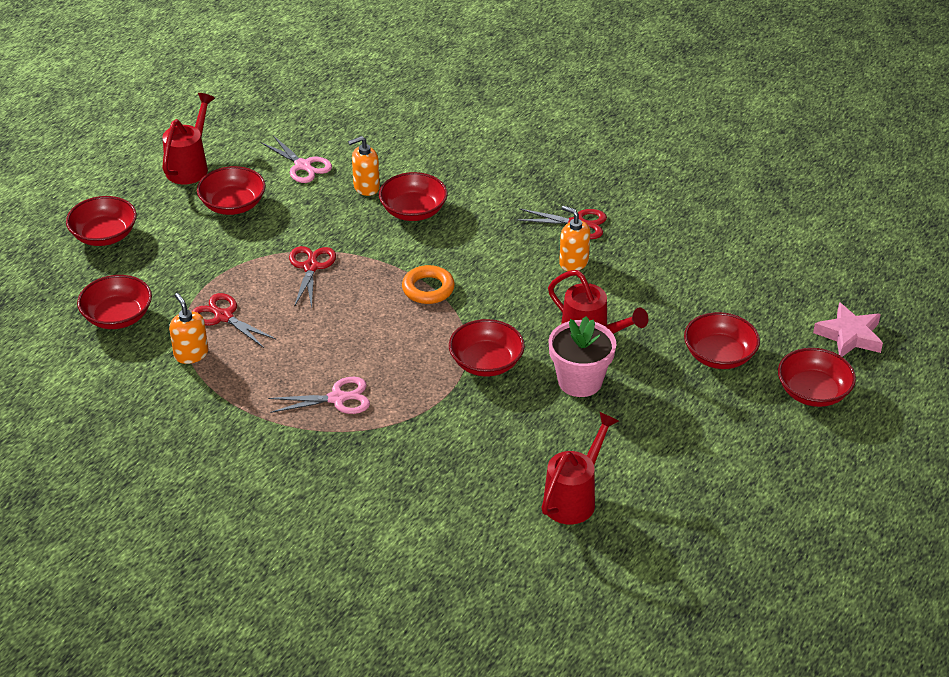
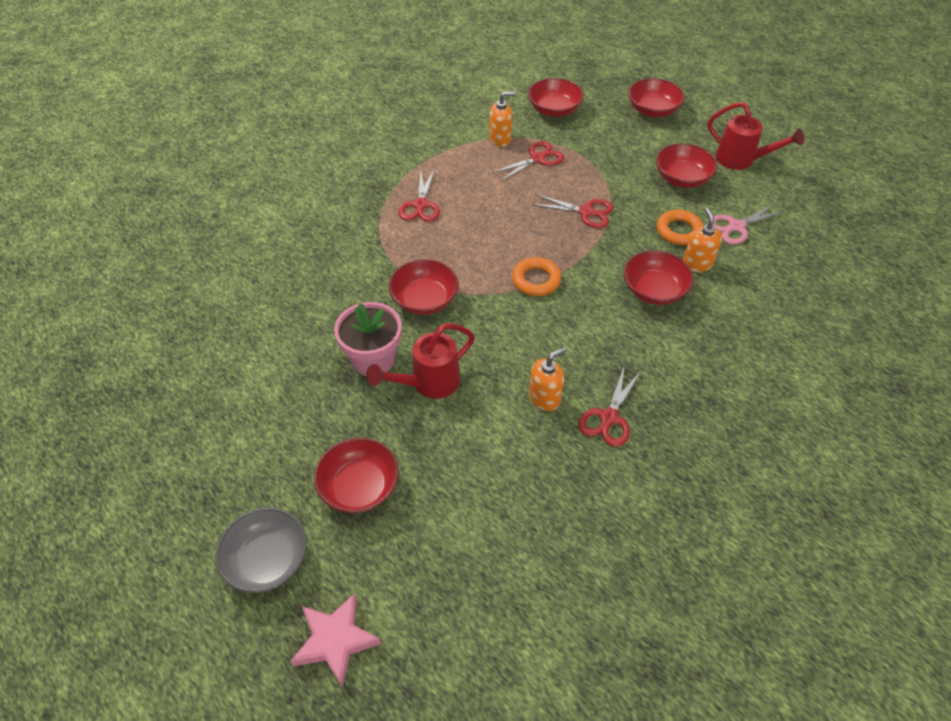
camera: 105 degrees right, 10 degrees up
(321, 201) = (679, 231): none -> orange ring
(337, 398) = (420, 205): pink scissors -> red scissors
(574, 497) = (242, 321): red watering can -> none
(813, 392) = (267, 560): red bowl -> grey bowl

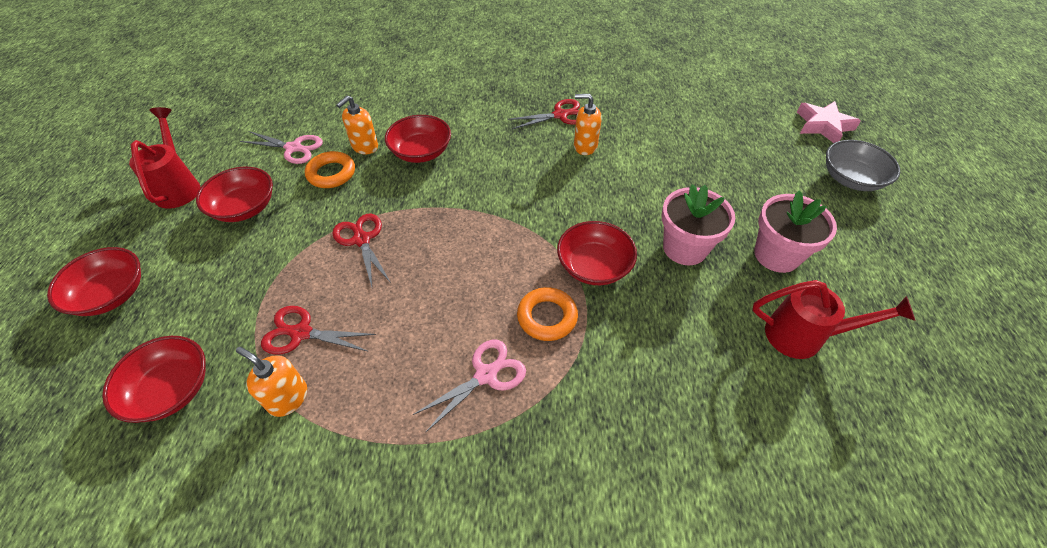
camera: 135 degrees left, 0 degrees up
(298, 405) = (776, 255): none -> pink flower pot
(359, 486) = (760, 178): red bowl -> none
(420, 205) = (486, 375): red scissors -> pink scissors
(428, 383) = (656, 204): red watering can -> red watering can (804, 336)
(536, 280) = (486, 216): orange ring -> orange ring (547, 317)

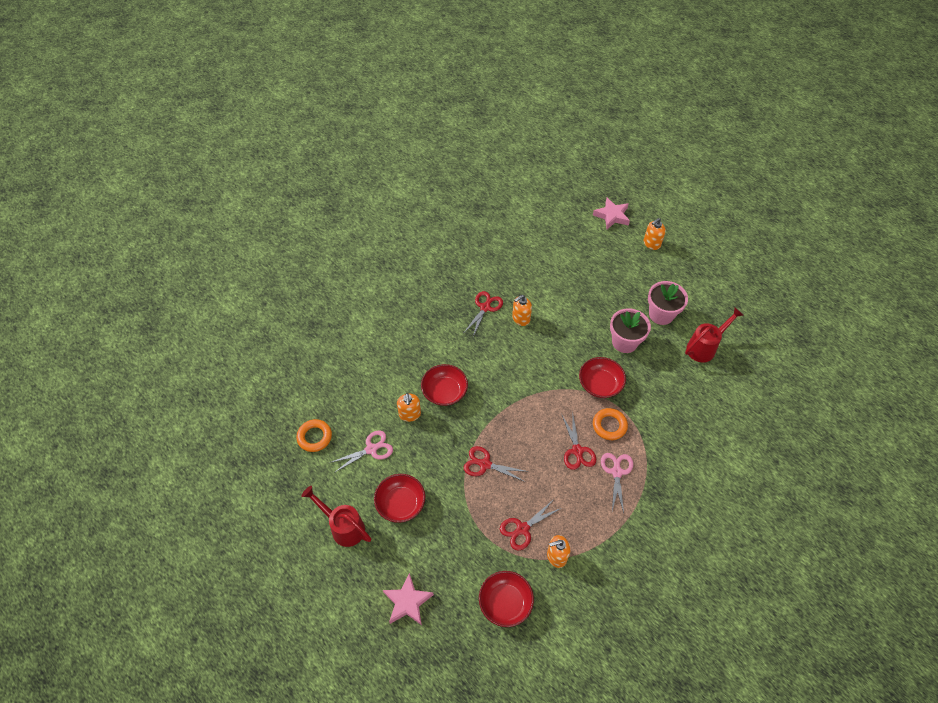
camera: 45 degrees left, 5 degrees up
(111, 294) = (407, 602): red bowl -> pink star
(331, 173) = (416, 445): orange ring -> orange ring (314, 437)
(472, 310) = (577, 451): none -> red scissors
(851, 179) = (651, 243): grey bowl -> orange soap dispenser

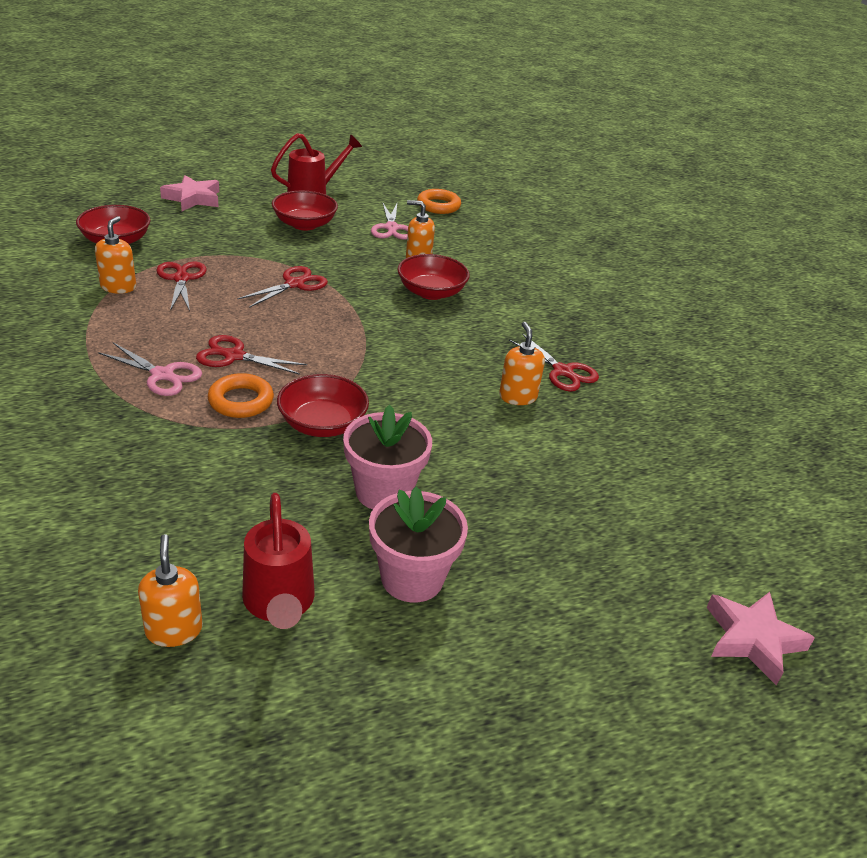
camera: 110 degrees right, 20 degrees down
(651, 243) = (632, 672): orange soap dispenser -> orange soap dispenser (174, 630)

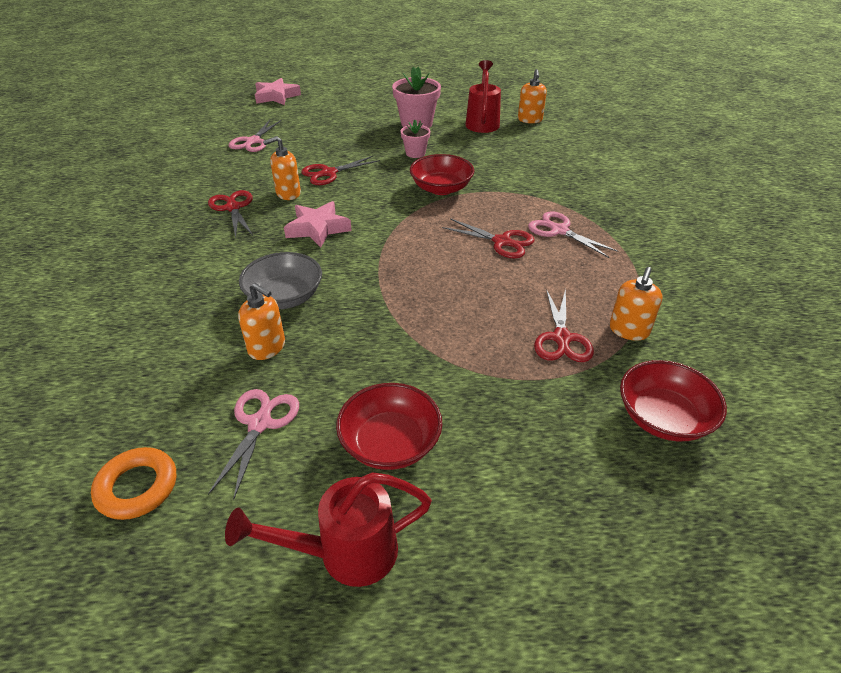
camera: 160 degrees left, 5 degrees up
(193, 198) = (573, 543): pink star -> pink star (318, 228)
(241, 401) = (497, 207): orange ring -> none
(294, 284) = (432, 320): red scissors -> red scissors (329, 173)
(383, 492) = (415, 153): pink flower pot -> pink flower pot, size x0.58
(431, 292) = (284, 297): red bowl -> grey bowl
(517, 397) = (288, 193): orange soap dispenser -> orange soap dispenser turned 60 degrees clockwise
(655, 488) = (253, 141): none -> pink scissors

